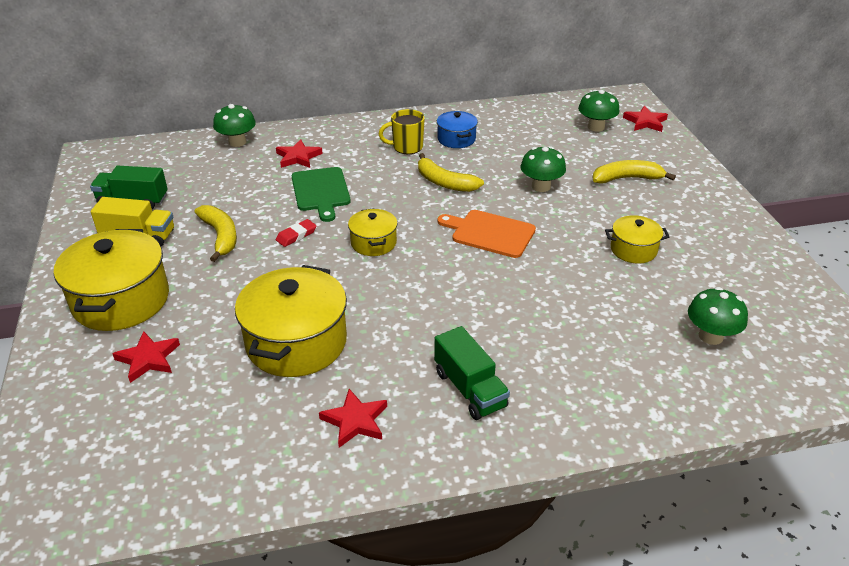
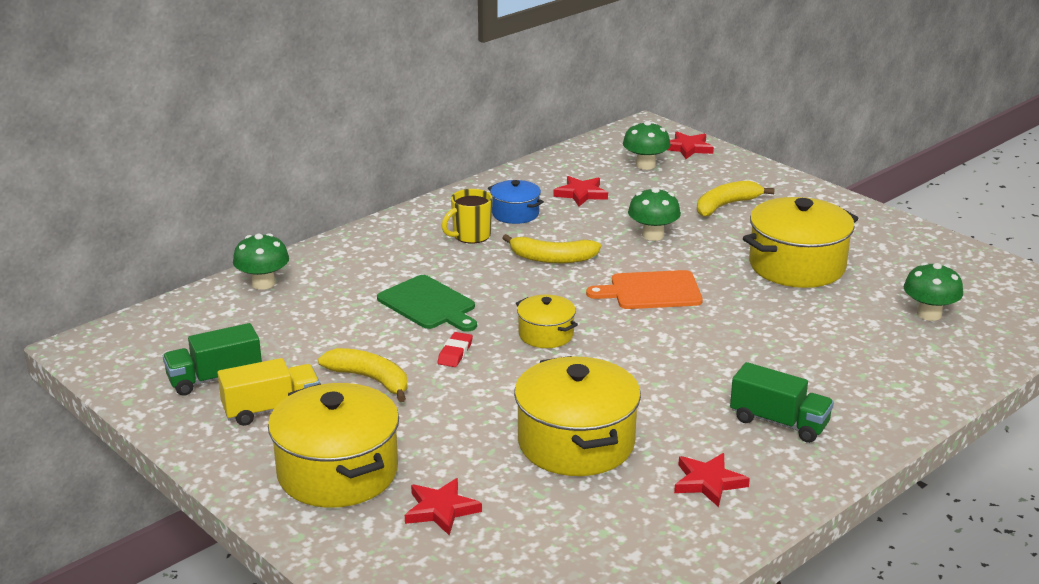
camera: 30 degrees left, 10 degrees down
(298, 157) = (359, 278): red star -> red star (581, 194)
(633, 250) = (796, 266): yellow pot -> yellow pot, size x1.89

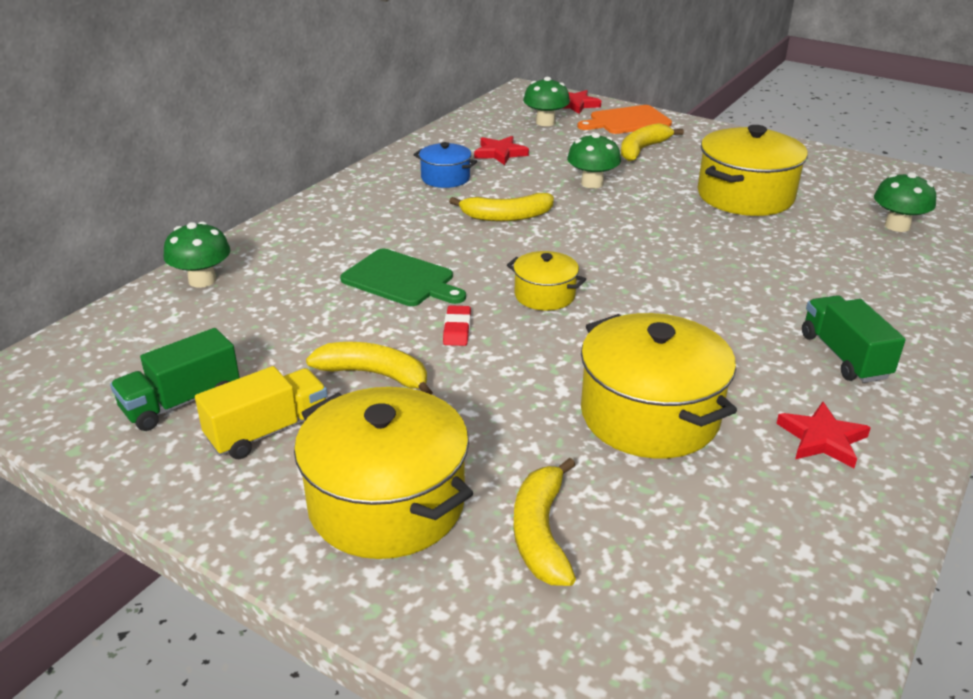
camera: 15 degrees left, 5 degrees up
(441, 510) = (541, 532): red star -> yellow banana
(470, 236) = (411, 204): yellow mug -> none
(651, 291) = (624, 236): orange cutting board -> orange cutting board (627, 121)
(779, 422) = (844, 356): green truck -> green truck turned 120 degrees counterclockwise

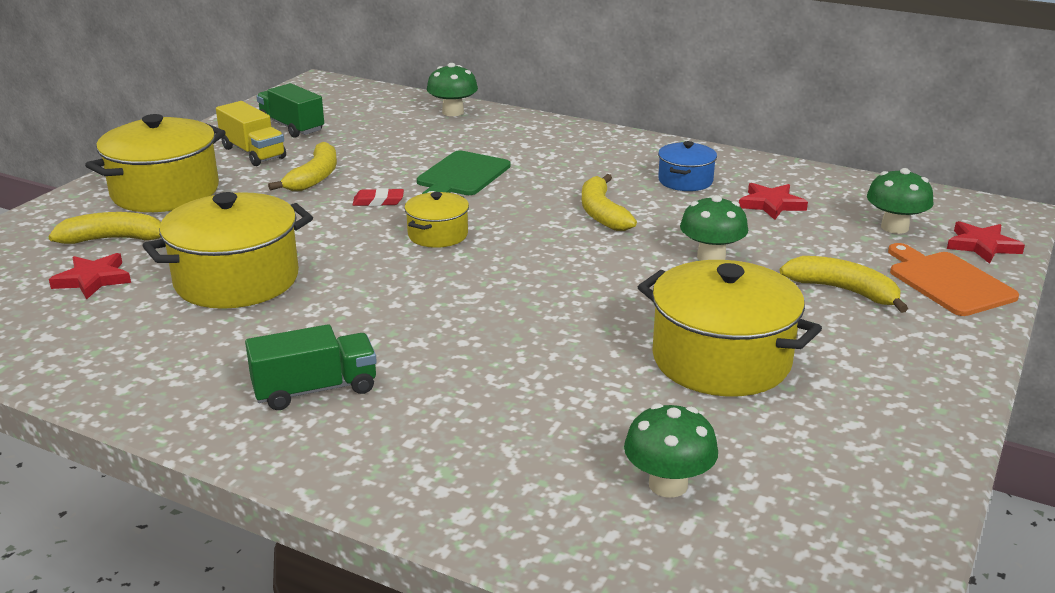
camera: 85 degrees right, 5 degrees down
(822, 439) = (179, 360): red star -> red star (93, 279)

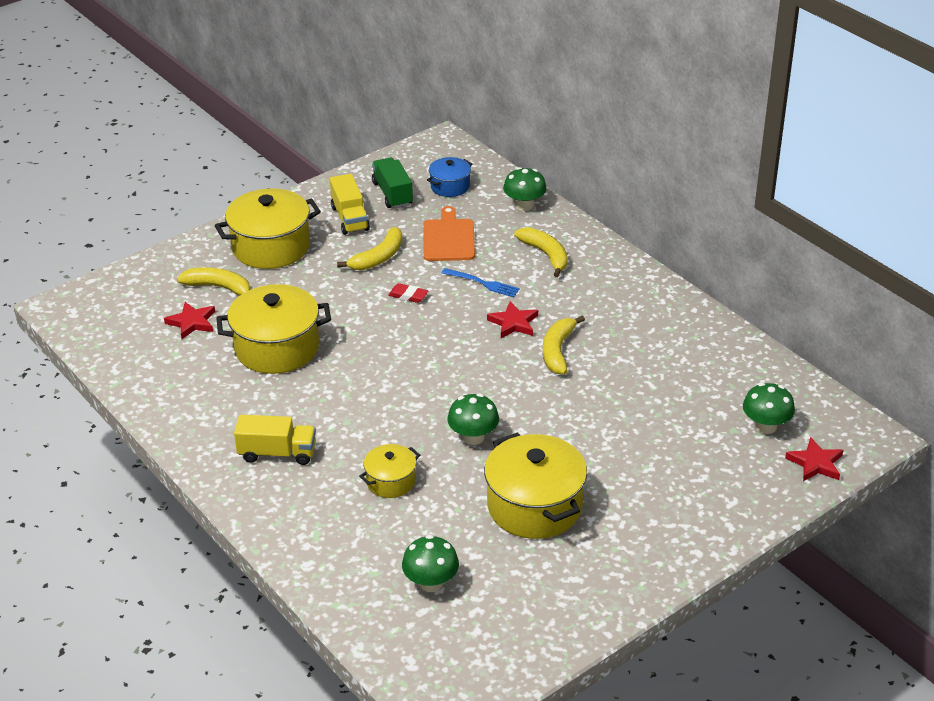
camera: 25 degrees right, 10 degrees up
(315, 389) = (277, 453): green truck -> yellow truck
(438, 235) = (428, 341): yellow pot -> yellow pot (391, 481)
(461, 176) = (483, 283): green cutting board -> blue fork
(685, 181) = (647, 333): blue pot -> blue pot (450, 186)
(711, 257) = (602, 416): green mushroom -> green mushroom (473, 437)
(771, 204) = (692, 376): red star -> red star (513, 323)
(844, 291) = (669, 474): yellow banana -> yellow banana (546, 255)
(948, 282) = (753, 489): orange cutting board -> orange cutting board (449, 238)

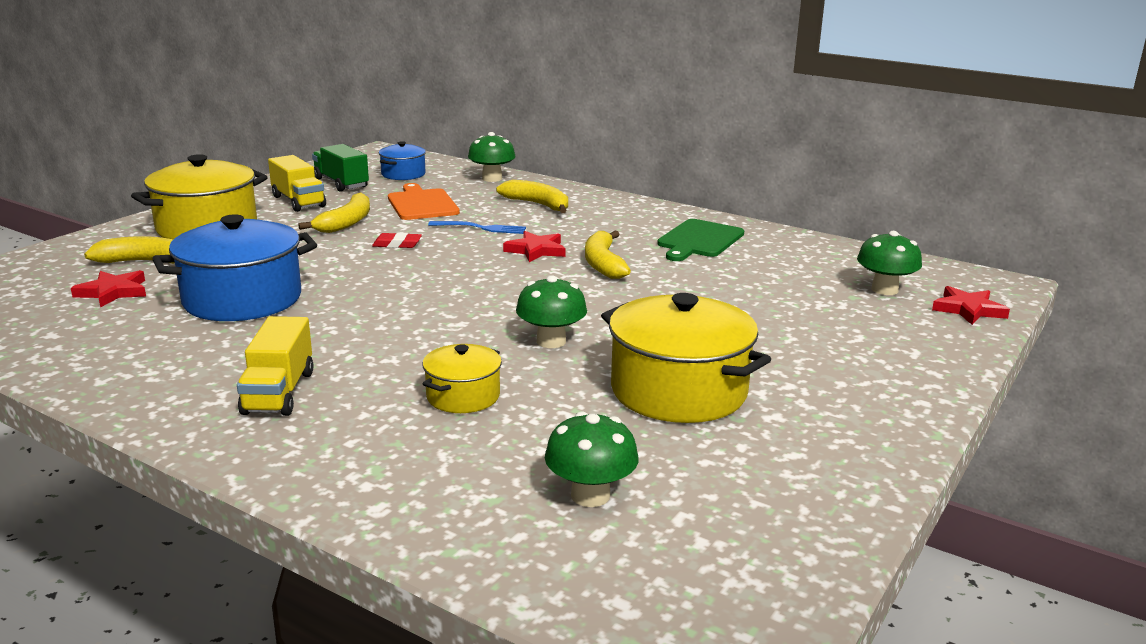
camera: 20 degrees left, 15 degrees down
(277, 348) = (242, 299): yellow pot -> blue pot
(277, 453) = (279, 392): yellow truck -> yellow truck turned 105 degrees clockwise
(655, 332) = (699, 240): none -> green cutting board

